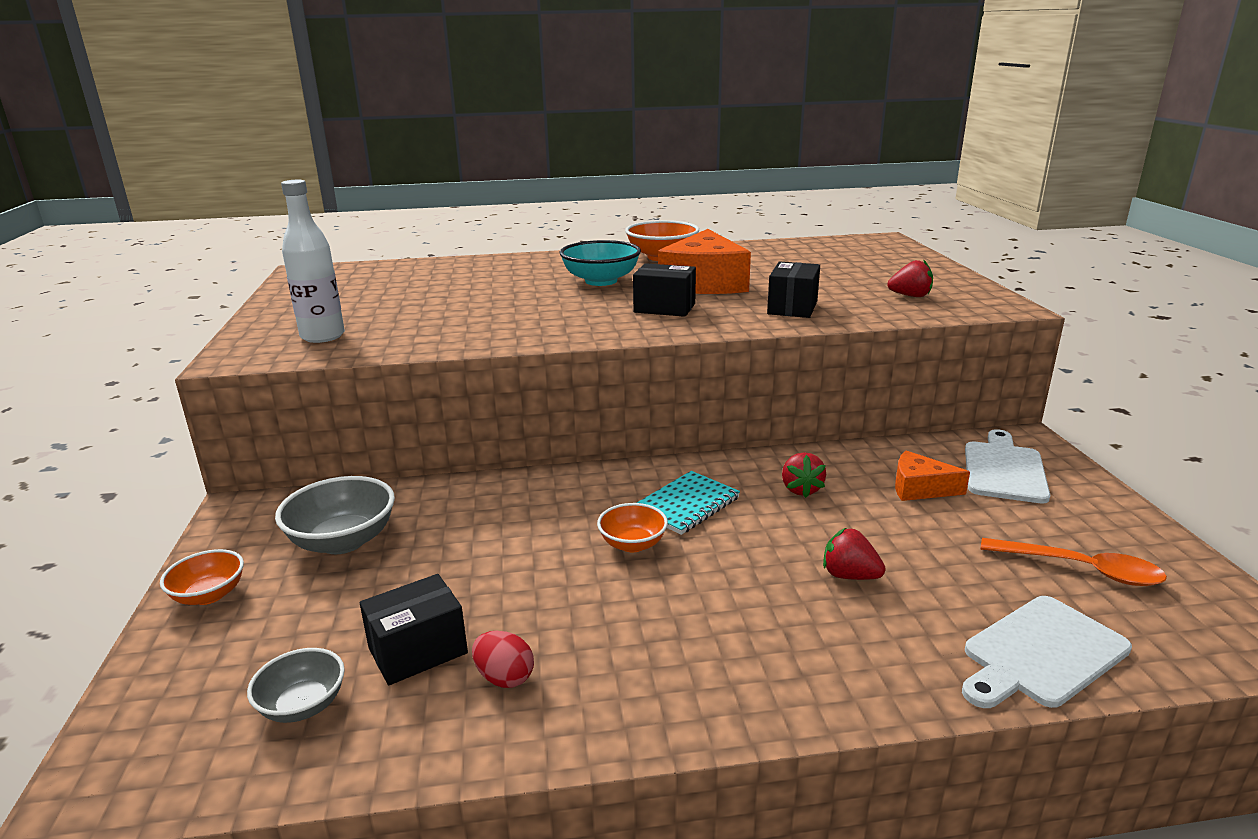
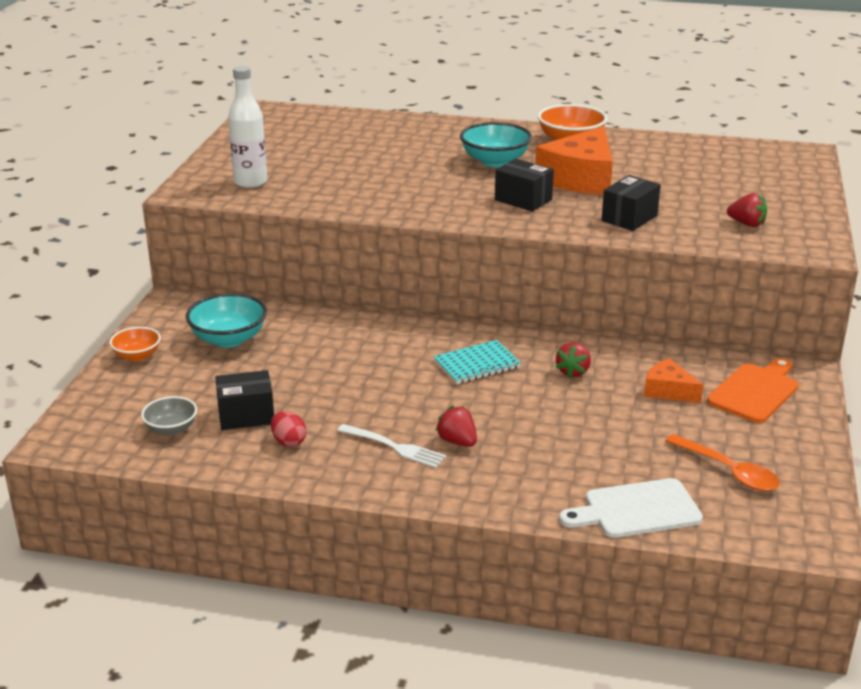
camera: 20 degrees right, 5 degrees up
(343, 541) = (229, 339): grey bowl -> turquoise bowl
(632, 544) = (418, 383): orange bowl -> none
(662, 644) = (394, 447): none -> white fork
(849, 575) = (553, 436): red strawberry -> red strawberry (457, 441)
(1004, 469) = (755, 391): white cutting board -> orange cutting board

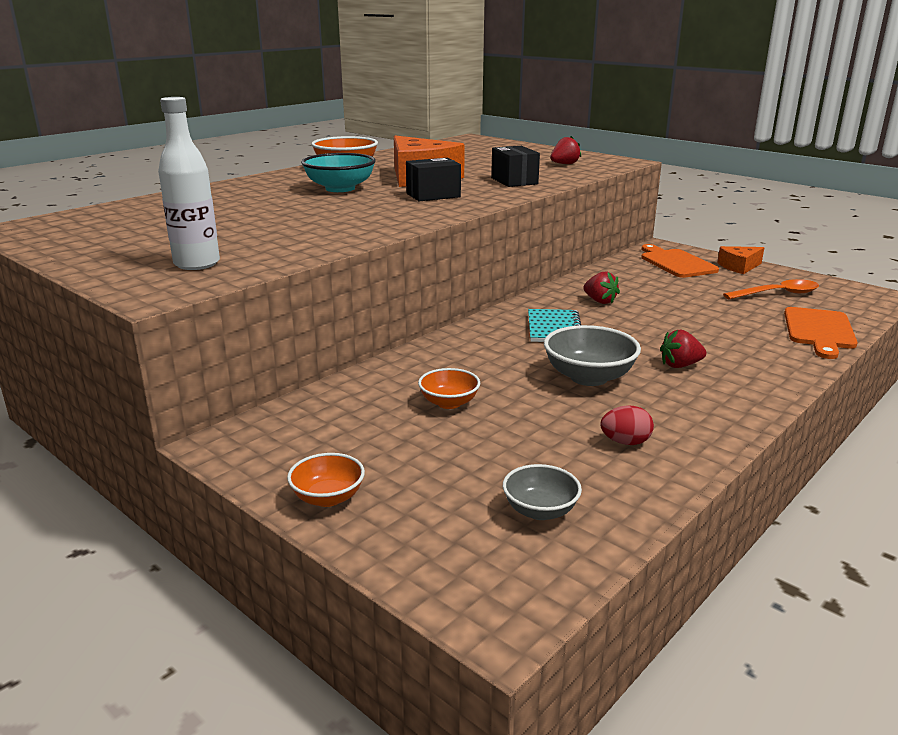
camera: 60 degrees left, 5 degrees down
(229, 339) = (364, 427): turquoise bowl -> none
(246, 416) = (550, 454): black box -> none
(290, 358) = (449, 403): none -> orange bowl
(389, 403) = (589, 377): none -> grey bowl
(394, 447) = (671, 393): white fork -> none
(636, 510) = (819, 331): white cutting board -> orange cutting board
(668, 390) = (655, 282): orange cheese -> orange cheese (739, 267)

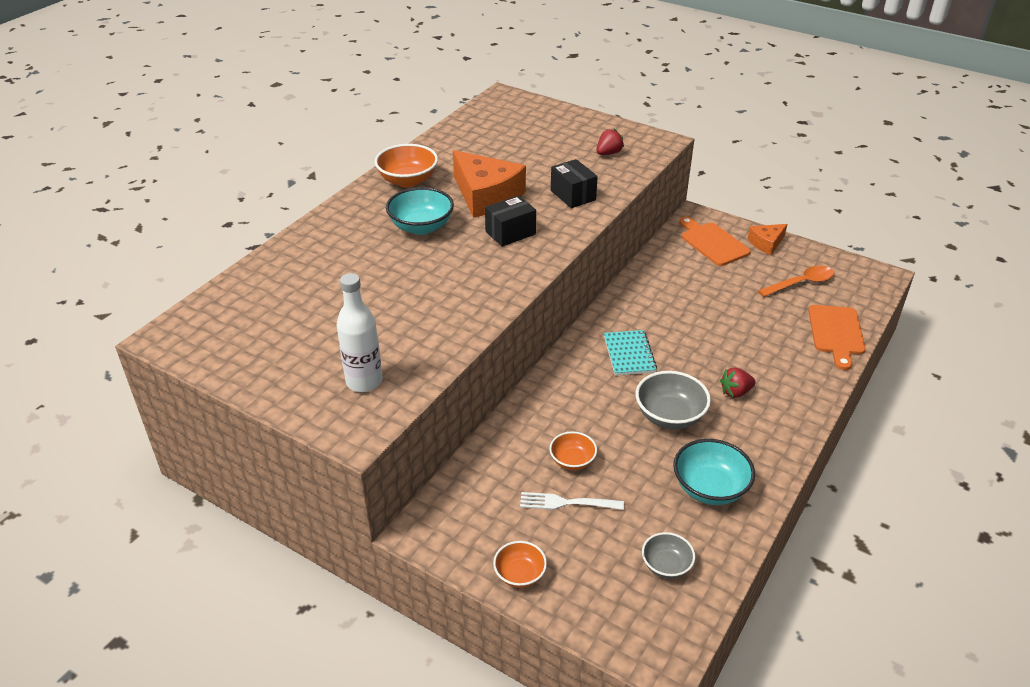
camera: 10 degrees left, 15 degrees up
(425, 437) = (567, 503): none -> white fork
(600, 301) = (658, 310): red strawberry -> none
(625, 442) = (710, 488): red egg -> turquoise bowl

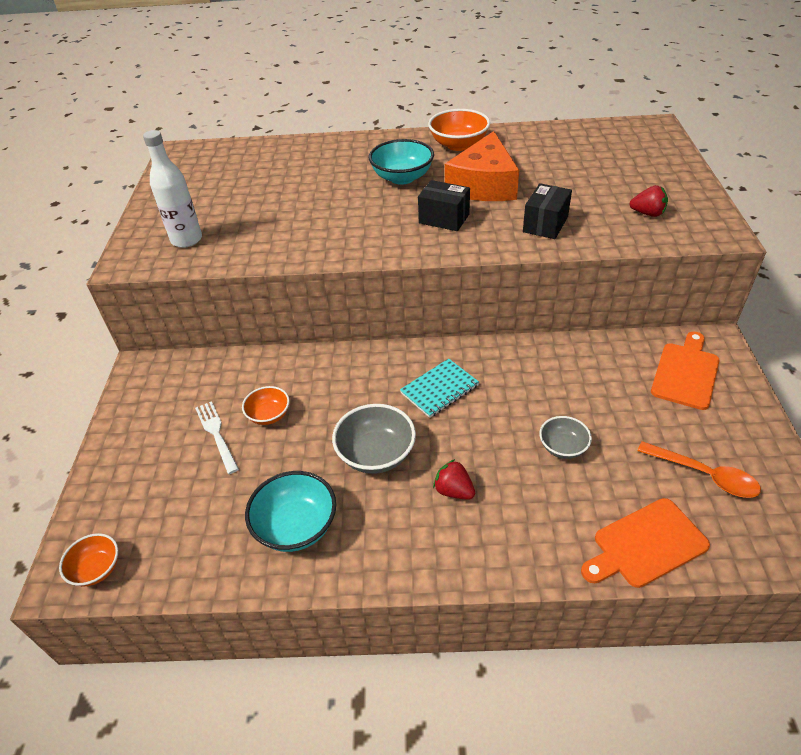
camera: 60 degrees right, 5 degrees up
(520, 574) = (122, 442): orange bowl -> orange bowl (97, 569)
(666, 565) = (176, 534): grey bowl -> grey bowl (563, 447)
(766, 243) = (742, 415): orange cheese -> none

